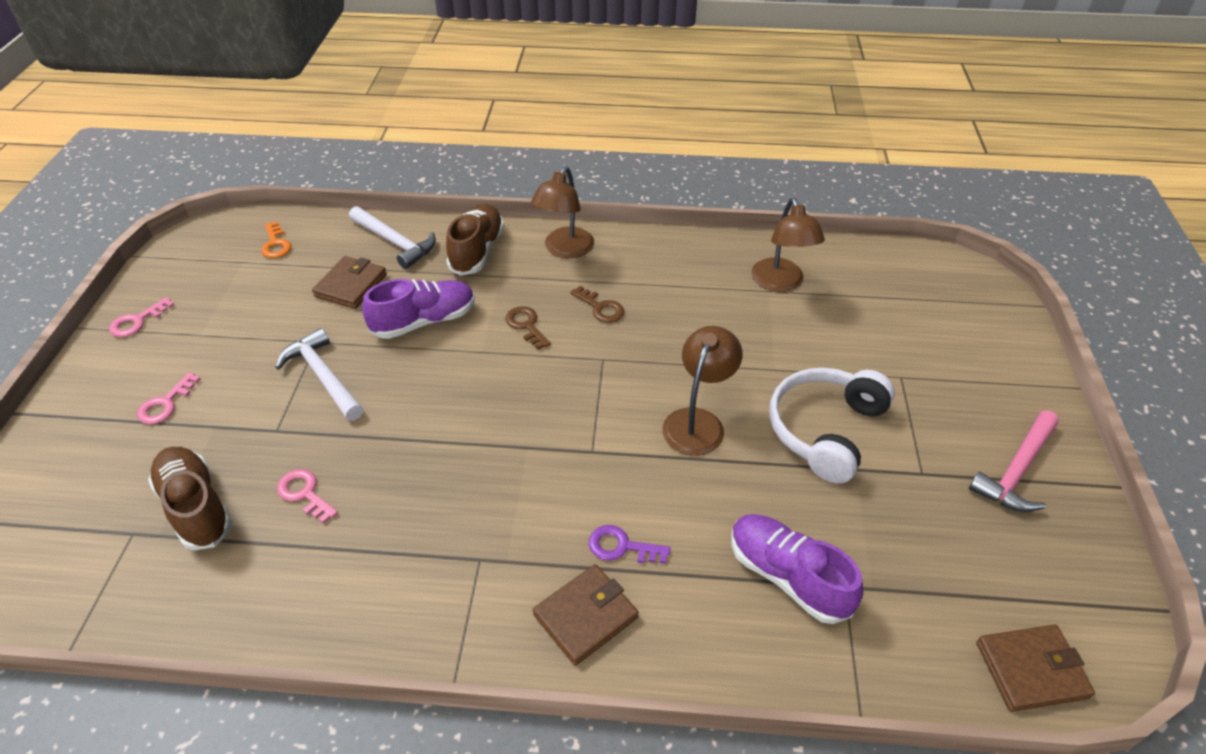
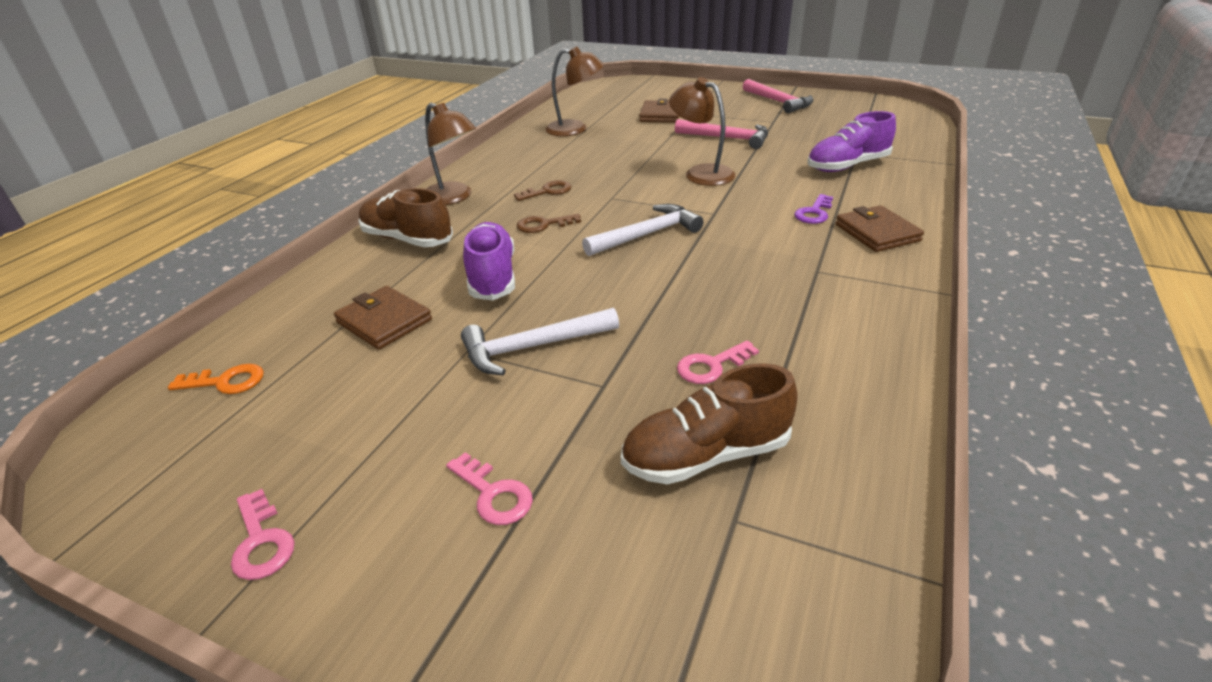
camera: 70 degrees left, 10 degrees down
(395, 242) = (335, 286): white hammer -> white hammer (647, 234)
(825, 430) = (727, 138): white headphones -> pink hammer
(1031, 670) = (913, 123): brown wallet -> brown wallet (660, 115)

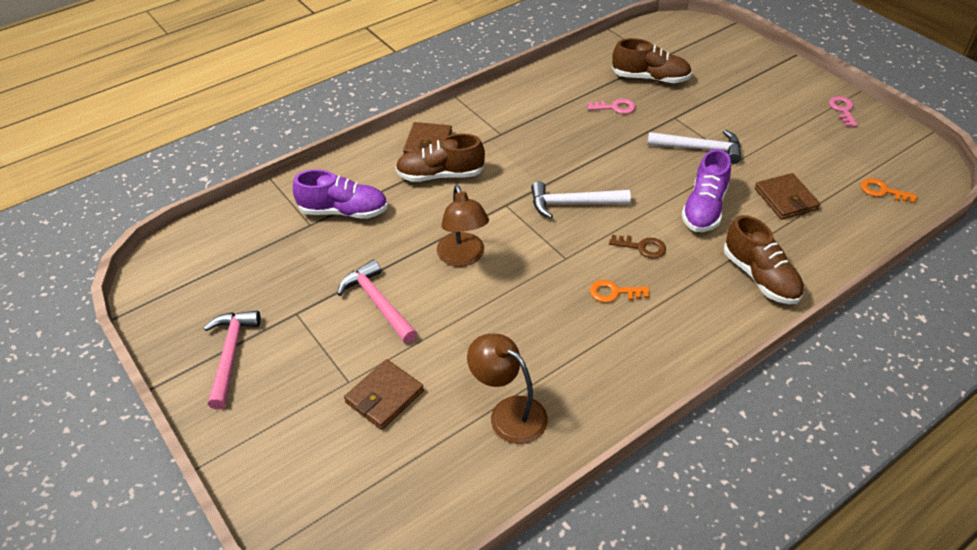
camera: 150 degrees left, 10 degrees up
(453, 198) = (706, 323): brown lamp -> none
(493, 494) = (744, 94): pink key -> none
(548, 191) = (614, 292): brown key -> orange key
(814, 213) = (440, 175): purple key -> brown shoe

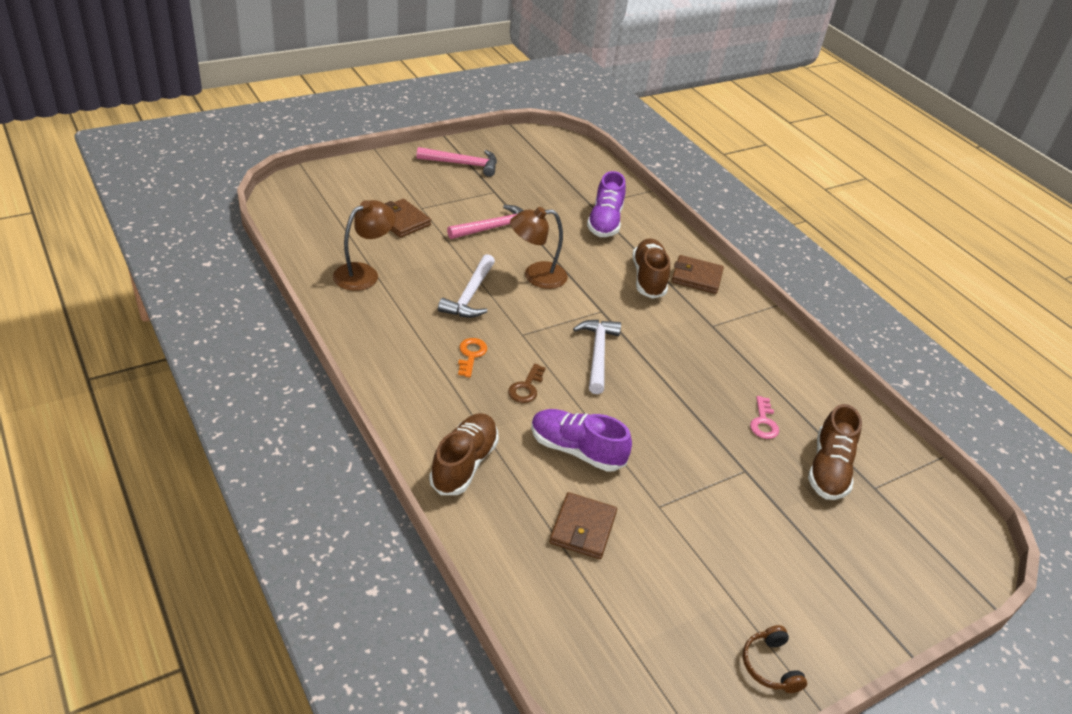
camera: 90 degrees right, 5 degrees down
(700, 149) = (683, 477): white hammer -> white hammer (470, 295)
(760, 277) = (464, 464): brown shoe -> brown shoe turned 135 degrees clockwise
(786, 199) = (583, 528): brown wallet -> brown wallet turned 60 degrees counterclockwise
(843, 110) = (770, 666): pink key -> brown headphones
(882, 191) = (586, 638): orange key -> none

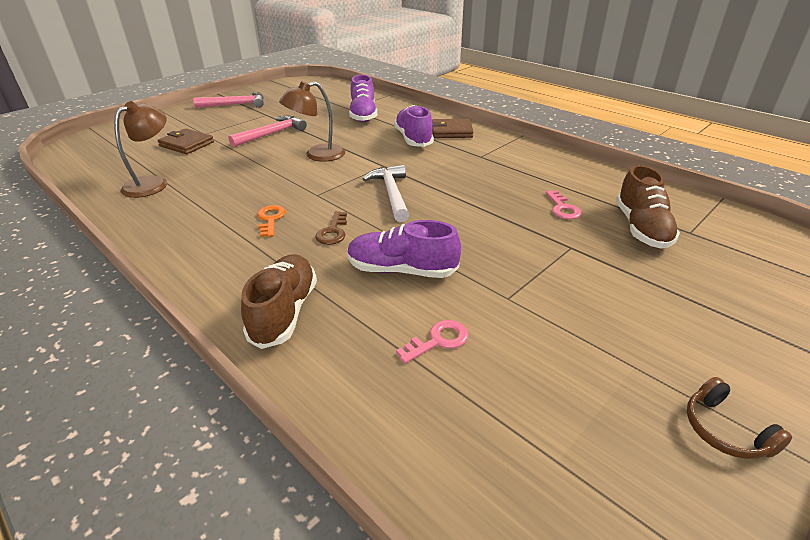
camera: 10 degrees left, 5 degrees down
(470, 295) = (260, 178): white hammer -> none
(583, 528) = (438, 340): brown wallet -> pink key
(648, 278) = (413, 139): brown shoe -> purple shoe

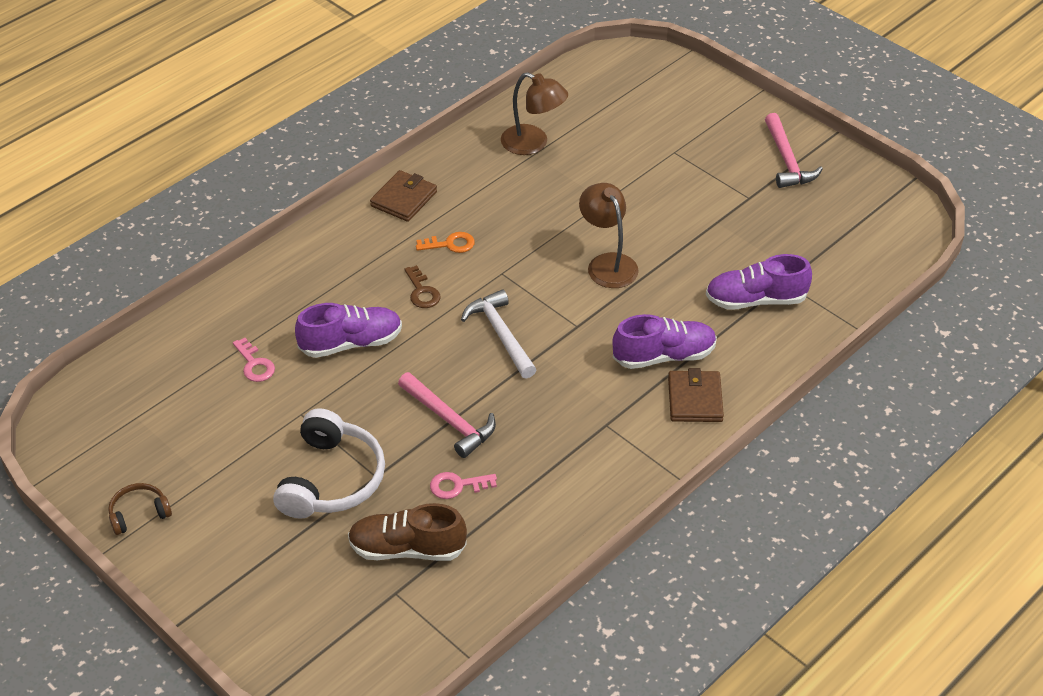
camera: 90 degrees right, 10 degrees up
(186, 144) = (639, 144): brown wallet -> brown wallet (404, 199)
(272, 134) = (676, 213): pink hammer -> pink hammer (449, 420)
(284, 312) = (303, 273): brown shoe -> none
(333, 232) = (422, 292): brown key -> brown key turned 120 degrees counterclockwise
(391, 194) = (500, 334): white hammer -> white hammer turned 105 degrees counterclockwise
(401, 270) = (351, 343): purple shoe -> purple shoe turned 60 degrees clockwise
(587, 272) = (331, 479): none -> white headphones

